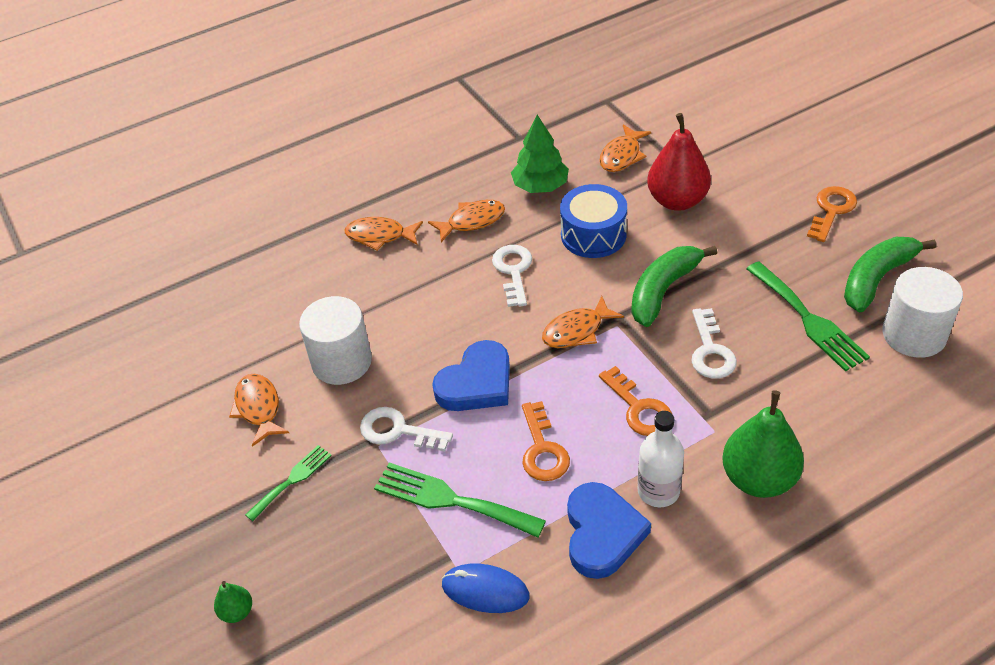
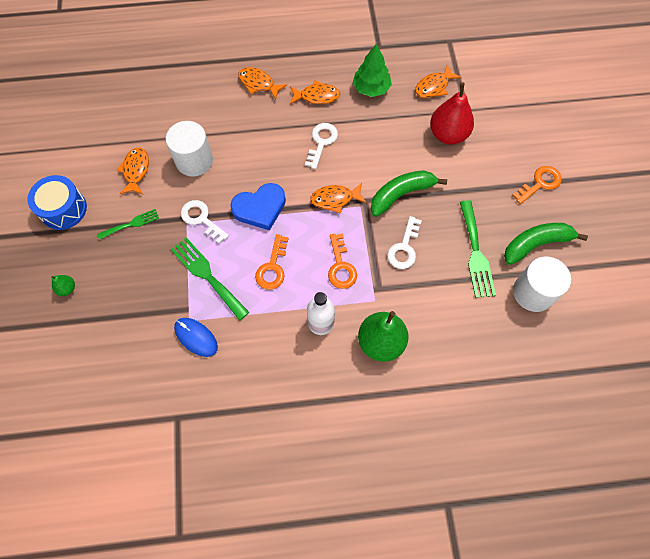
camera: 20 degrees right, 20 degrees up
(593, 235) = (383, 137): blue drum -> blue drum (63, 209)
(602, 533) = (275, 334): blue heart -> none

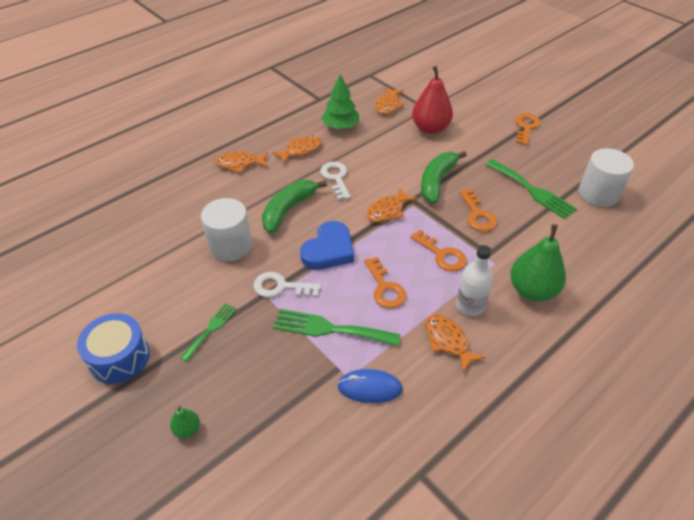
camera: 35 degrees left, 20 degrees down
(136, 170) = (175, 283): orange fish -> orange fish (448, 341)
(404, 248) = (477, 215): white key -> orange key
(536, 244) = (565, 164): green banana -> green banana (288, 210)

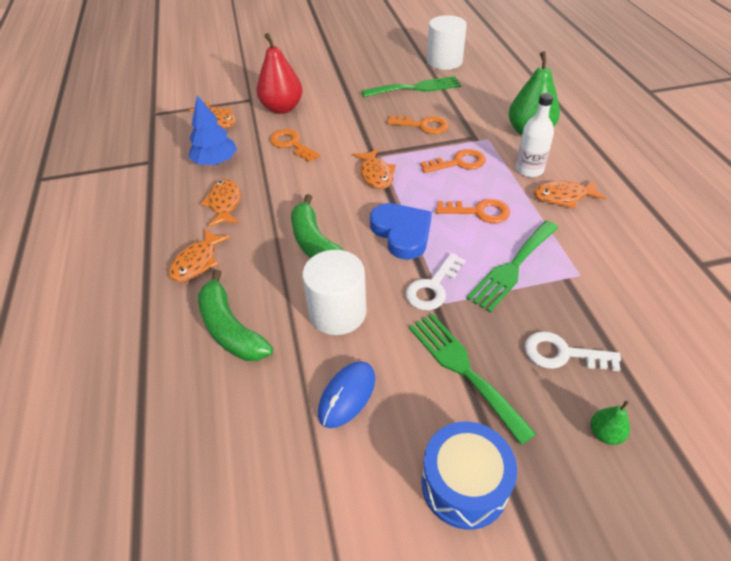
camera: 60 degrees left, 0 degrees up
(211, 329) = (463, 369): green fork -> green fork, size x1.67
(336, 178) = (296, 192): white key -> white key (562, 354)
(340, 126) = (215, 162): green tree -> blue tree
(369, 388) = (598, 264): blue mouse -> blue mouse (347, 395)
(436, 181) = (361, 131): green banana -> green banana (230, 329)
(526, 127) = (334, 60): orange key -> orange key (291, 144)

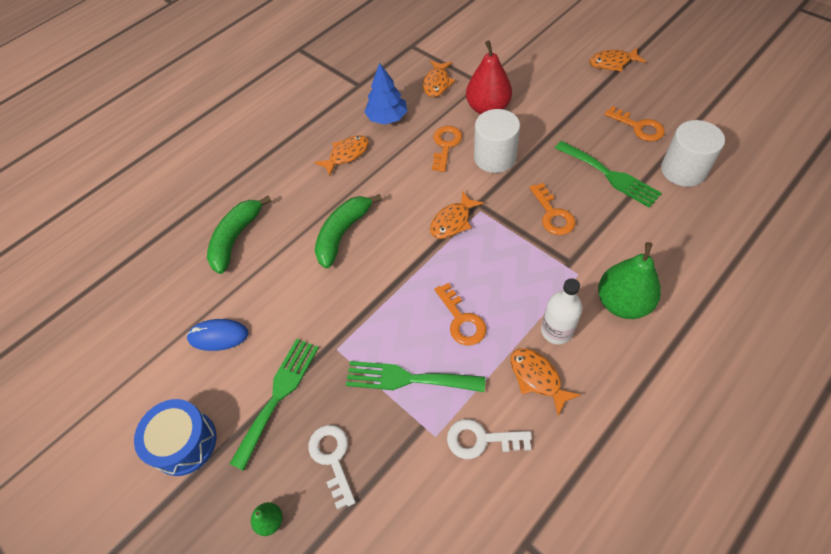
camera: 60 degrees right, 10 degrees up
(197, 262) = (281, 181): orange fish -> orange fish (612, 63)
(337, 312) = (285, 288): white cylinder -> white cylinder (495, 157)
(402, 233) = (394, 279): blue heart -> none
(432, 287) = (347, 333): white key -> white key (481, 439)
(459, 163) = (519, 270): orange key -> orange key (639, 127)

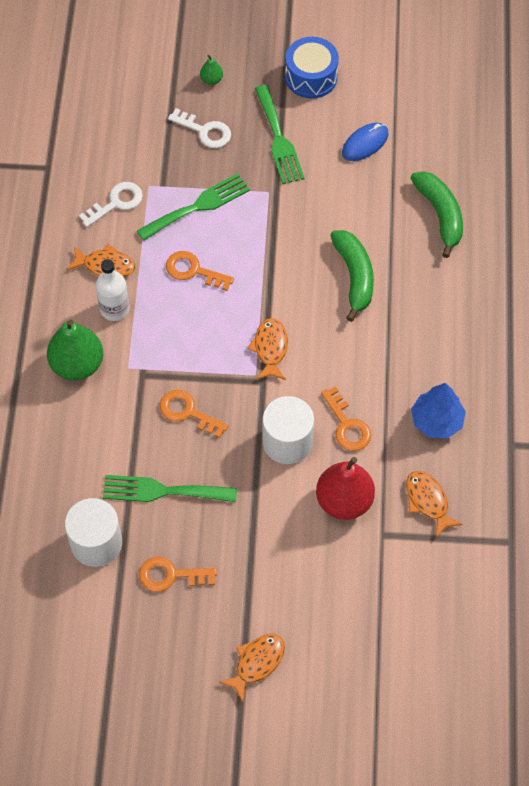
camera: 135 degrees right, 5 degrees up
(346, 155) = (432, 352): orange fish -> none

